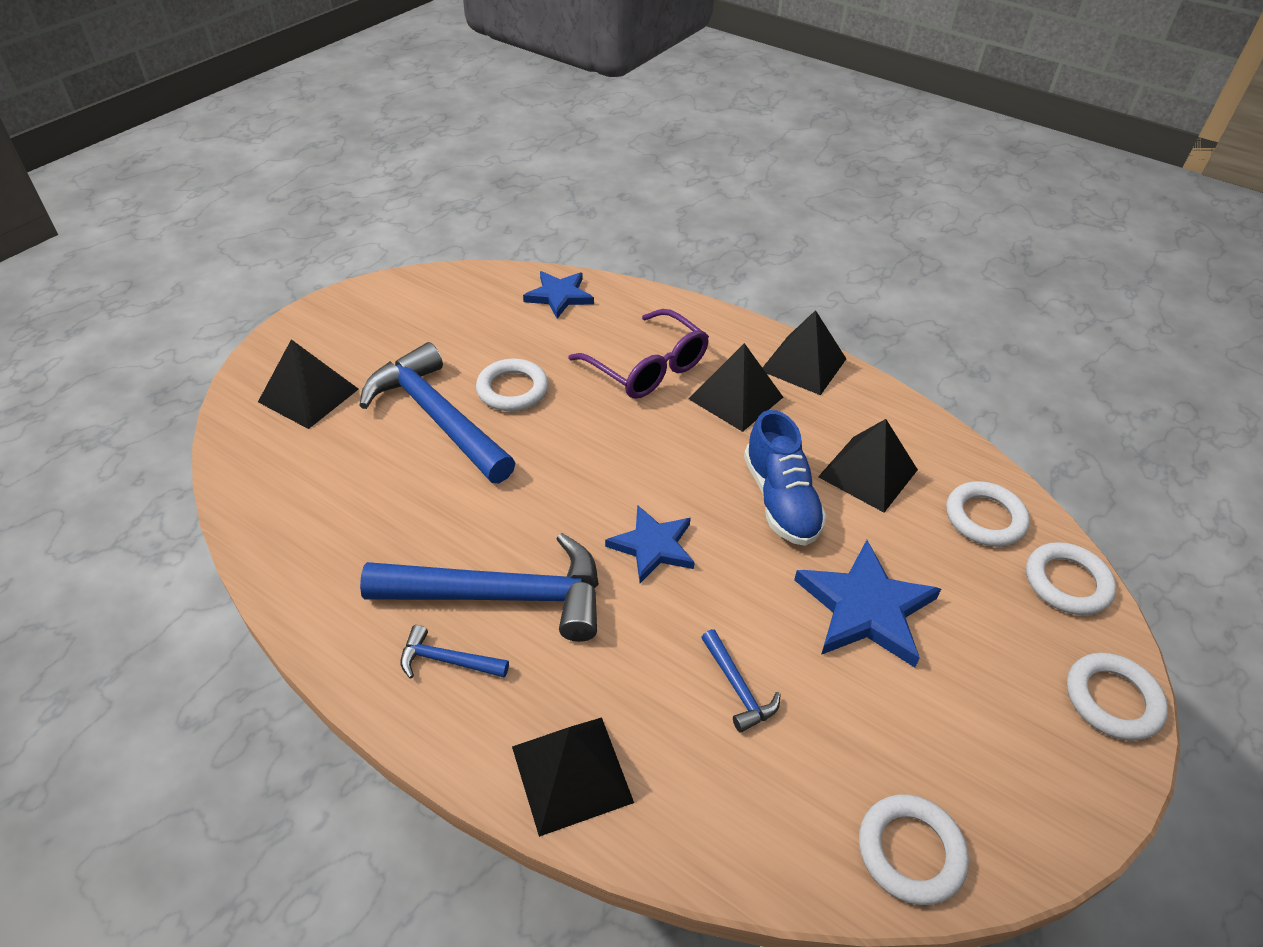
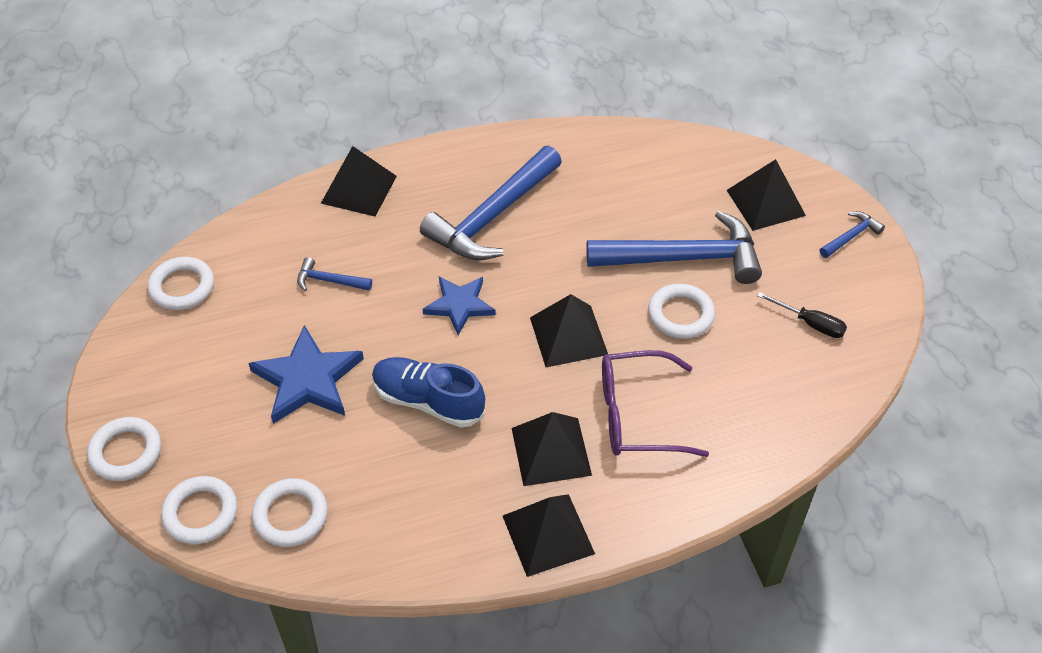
camera: 130 degrees right, 5 degrees up
(447, 660) = (472, 175): blue hammer -> blue hammer (851, 236)
(452, 316) = (810, 323): none -> black screwdriver
(559, 296) = (789, 413): blue star -> none
(868, 473) = (398, 477): black pyramid -> black pyramid (568, 336)

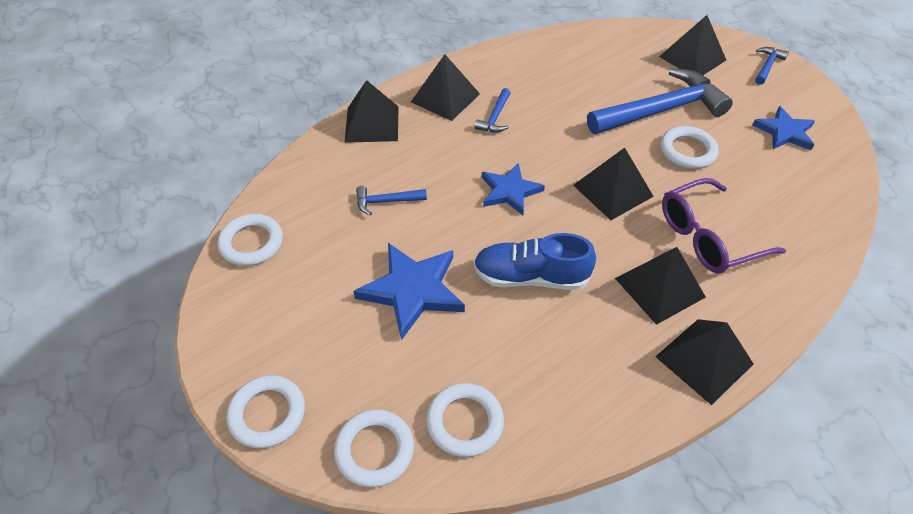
camera: 20 degrees left, 0 degrees up
(452, 179) = (445, 98): none -> black pyramid
(492, 217) = (495, 117): blue hammer -> blue hammer, size x0.44
(810, 323) = (784, 132): black screwdriver -> blue star

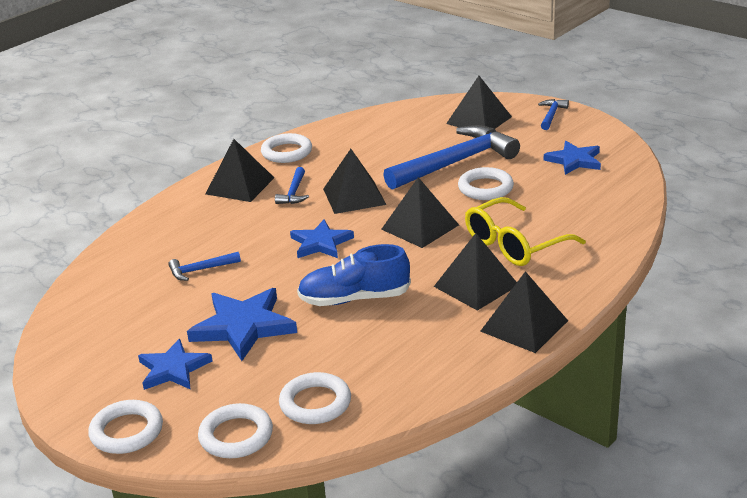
camera: 10 degrees left, 20 degrees down
(251, 243) = (73, 321): white ring -> white ring (286, 152)
(332, 334) = (173, 369): none -> blue star
(372, 124) = (170, 216): black pyramid -> black pyramid (354, 196)
(707, 237) = (514, 244): purple glasses -> yellow glasses

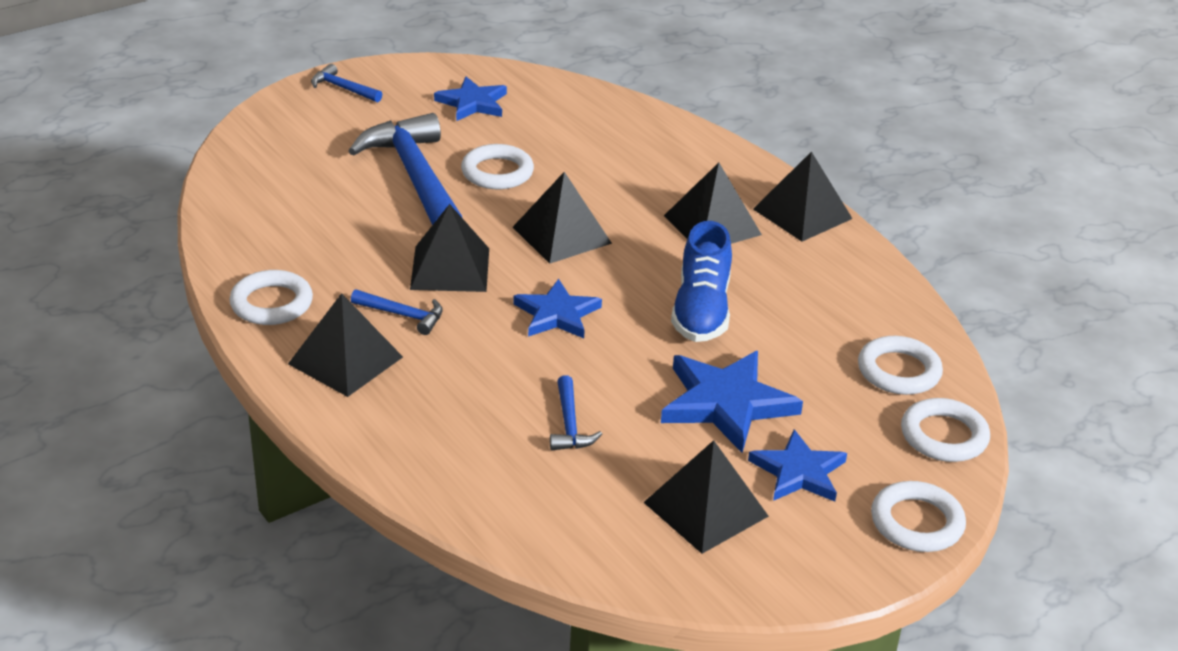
camera: 80 degrees left, 5 degrees up
(479, 120) = (310, 137): black pyramid -> black pyramid (706, 509)
(514, 244) = (639, 183): yellow glasses -> none

